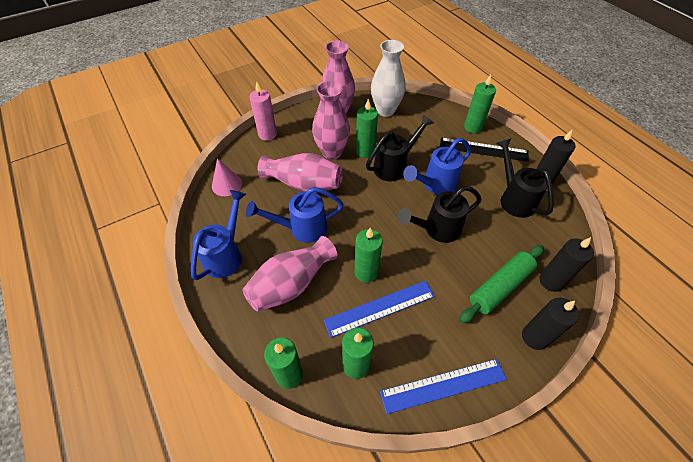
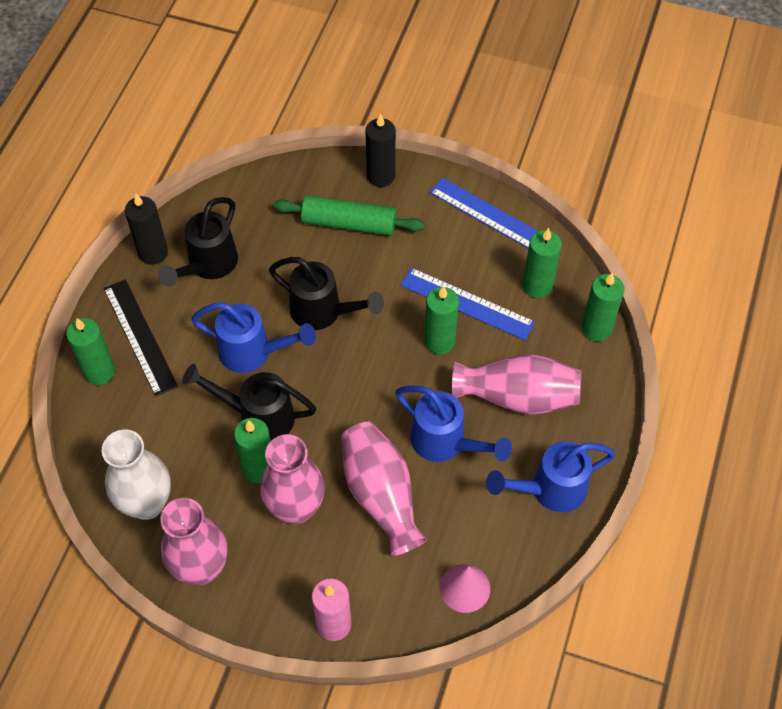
camera: 130 degrees left, 5 degrees up
(551, 281) = (303, 188): black candle -> none

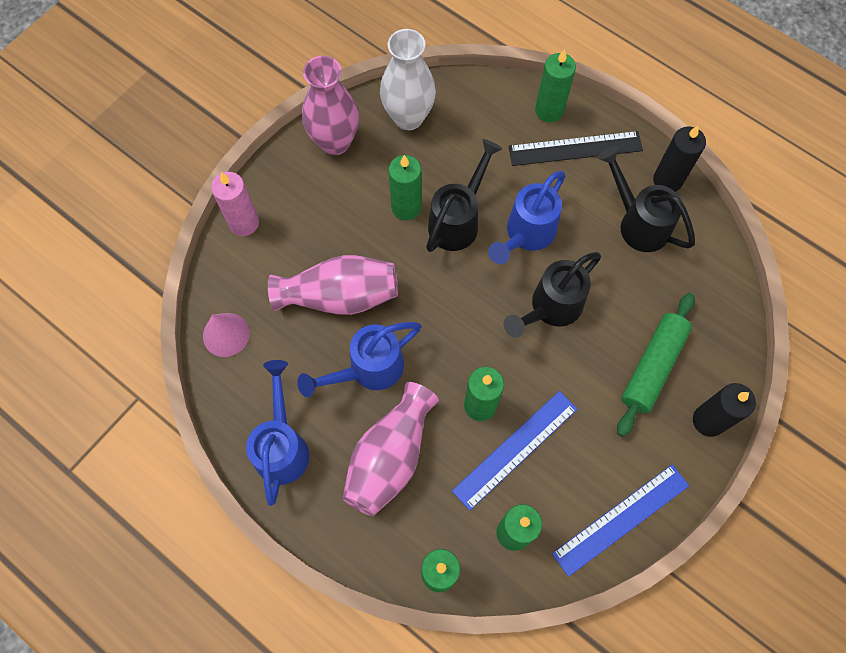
camera: 110 degrees right, 10 degrees up
(295, 508) = (357, 225): pink vase -> none

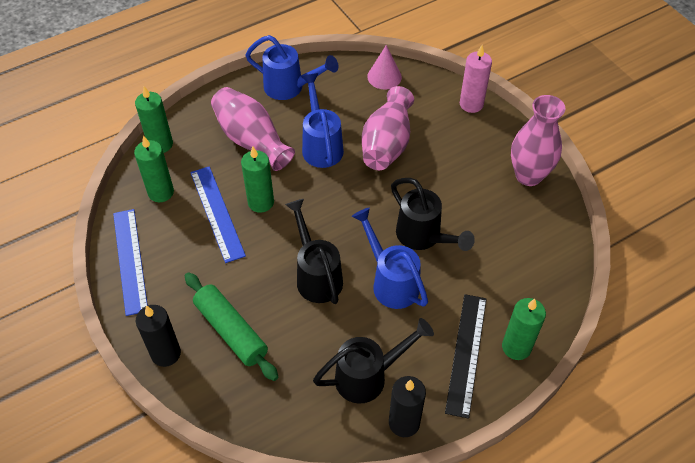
camera: 110 degrees right, 15 degrees down
(406, 207) = (449, 205): green candle -> none
(408, 117) = (539, 232): white vase -> none

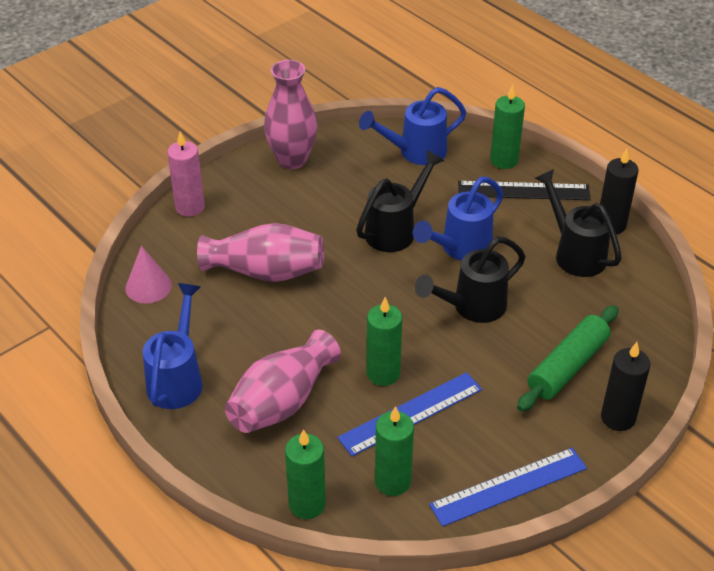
camera: 100 degrees left, 10 degrees down
(321, 145) = (278, 331): blue watering can -> blue watering can (415, 152)

